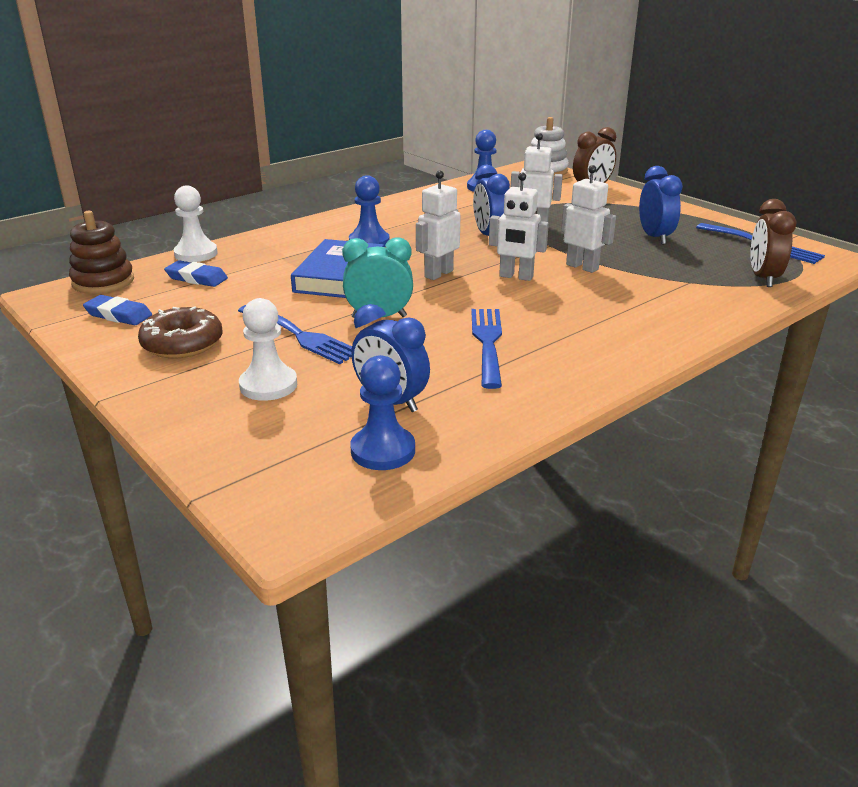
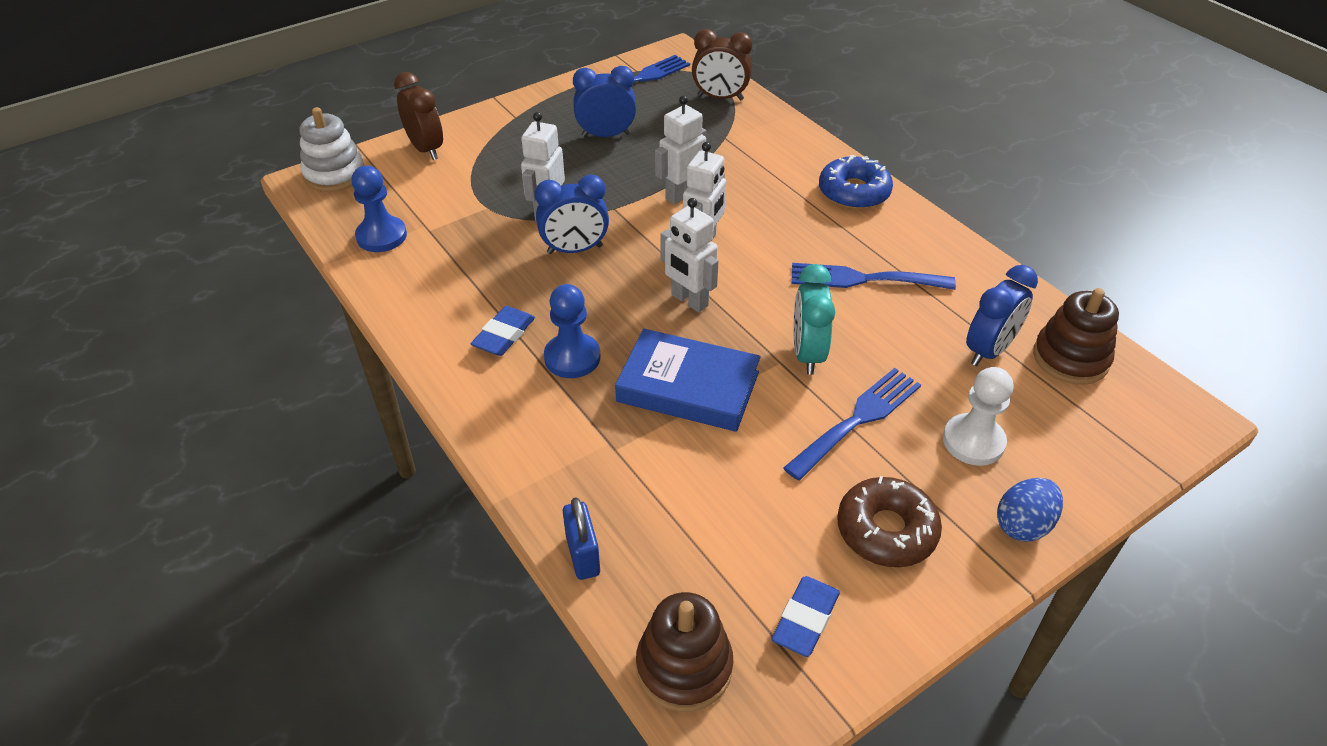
camera: 85 degrees left, 15 degrees up
(168, 402) = (1023, 525): none -> blue egg
(196, 254) = (582, 555): white pawn -> blue padlock
(196, 278) = (680, 541): blue eraser -> blue eraser (504, 335)
(383, 450) = (1070, 358): blue pawn -> brown stacking toy
(633, 341) = (854, 192): none -> blue donut

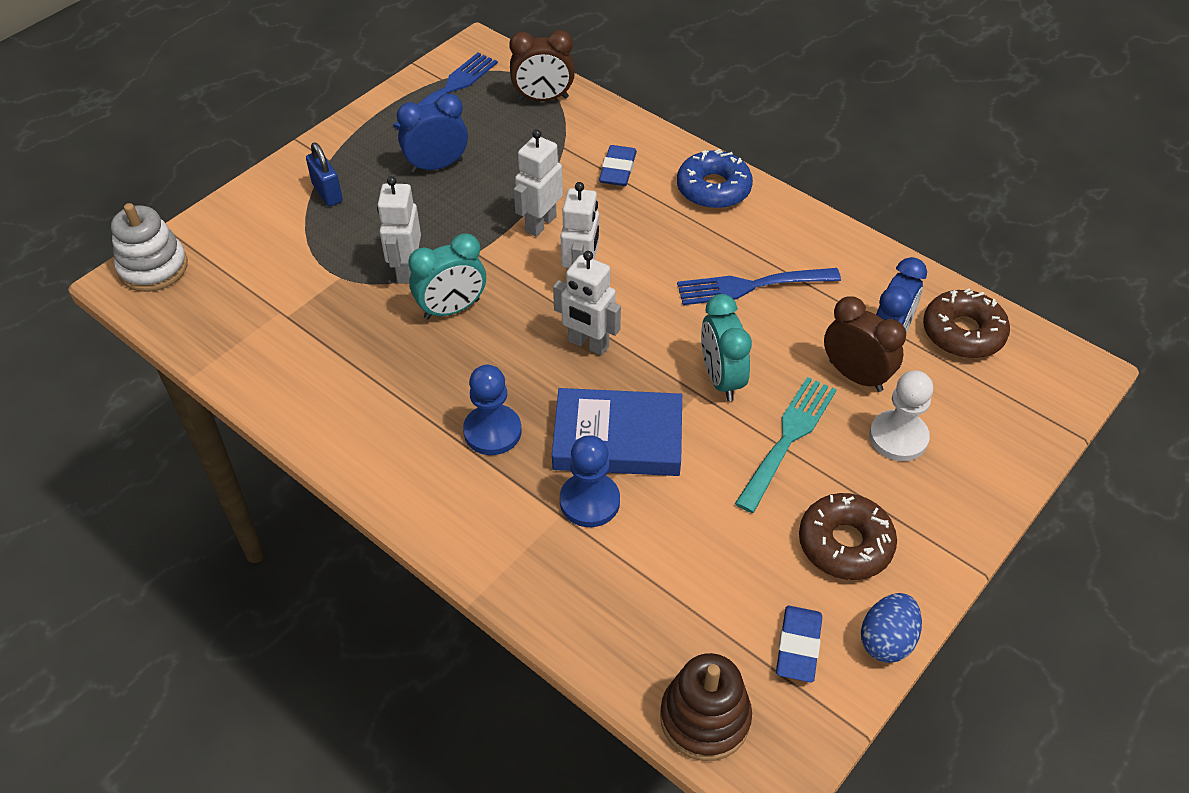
camera: 15 degrees left, 5 degrees up
(381, 236) = (237, 333): blue pawn -> blue pawn (589, 501)
(426, 149) = (244, 218): brown clock -> brown clock (855, 376)
(504, 335) = (413, 421): blue eraser -> blue eraser (618, 169)
(575, 249) = (452, 309): blue clock -> turquoise clock
(582, 555) = (575, 634): blue padlock -> blue padlock (327, 193)
(857, 419) = (788, 438): blue fork -> turquoise fork
(1023, 525) = (962, 510): blue egg -> blue egg (886, 640)
(1070, 358) = (963, 333): brown stacking toy -> brown donut

